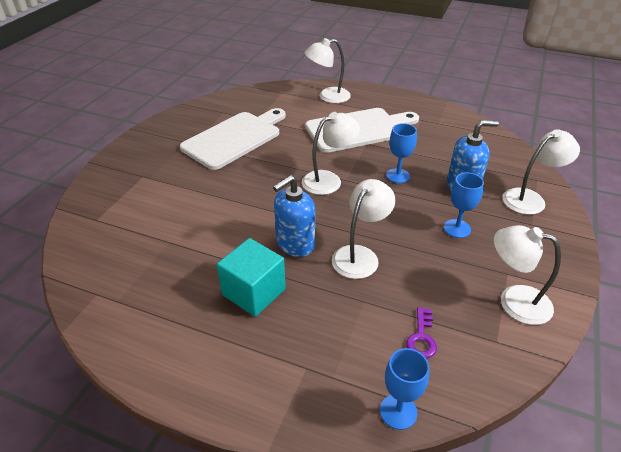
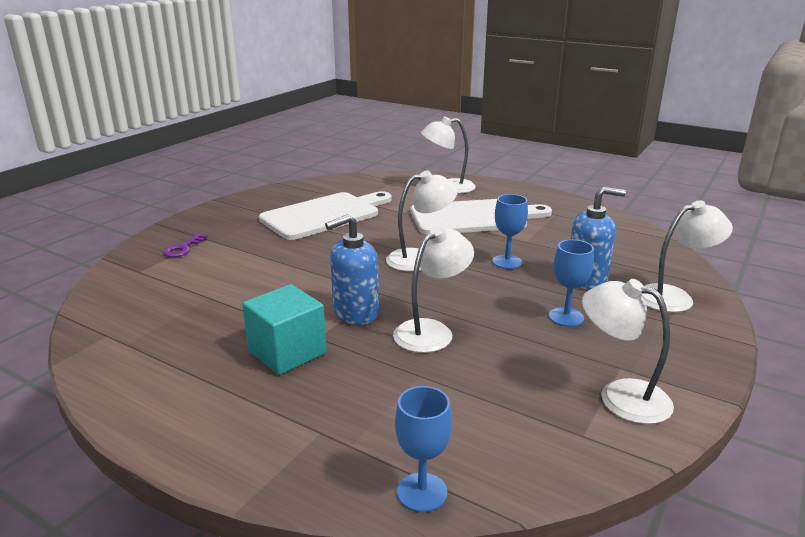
camera: 10 degrees right, 15 degrees down
(421, 337) = (481, 419): purple key -> purple key (183, 248)

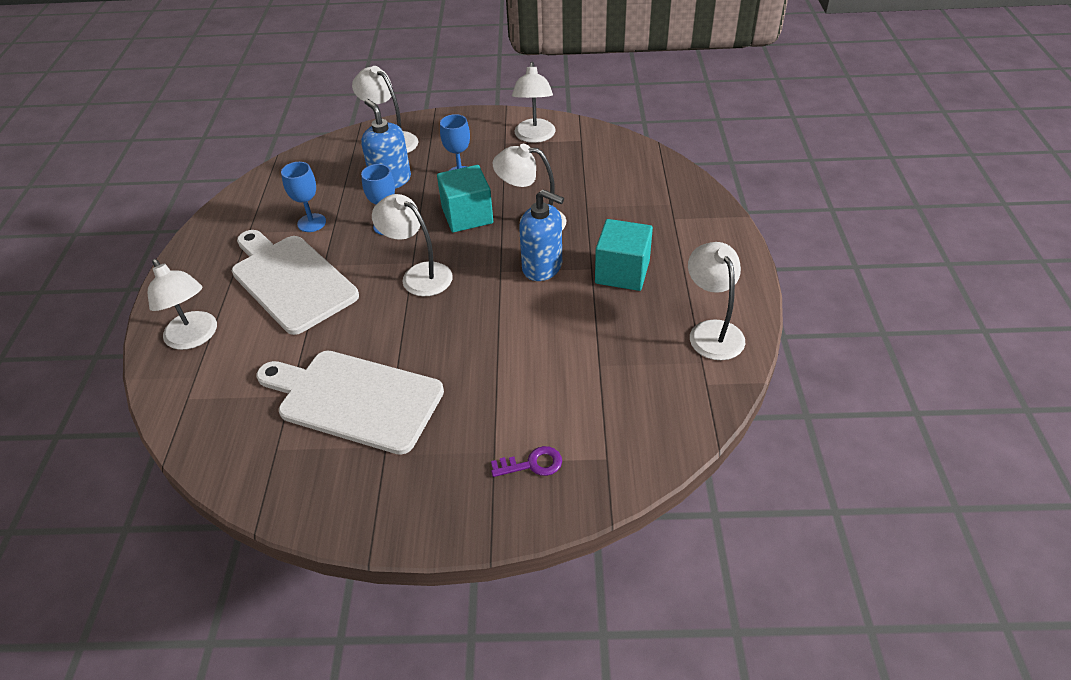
camera: 120 degrees left, 20 degrees up
(141, 366) = (712, 331): none -> white lamp
(422, 492) = (673, 170): blue goblet -> blue goblet (311, 223)
(482, 300) = (467, 215): none -> turquoise cube

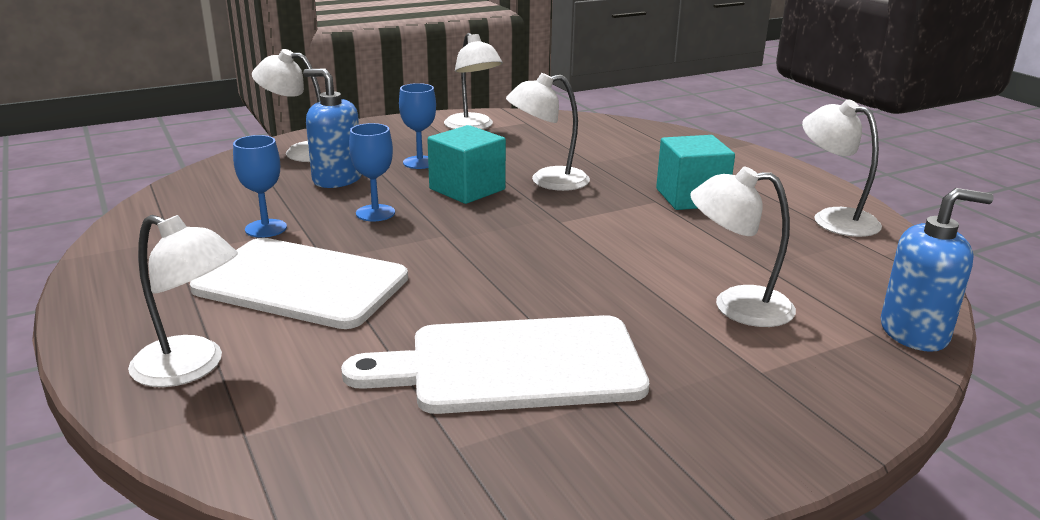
camera: 30 degrees left, 20 degrees down
(419, 275) = (465, 243): white lamp -> white lamp (736, 306)
(532, 464) = (807, 361): purple key -> none
(542, 267) = (603, 209): blue soap dispenser -> blue soap dispenser (914, 332)

